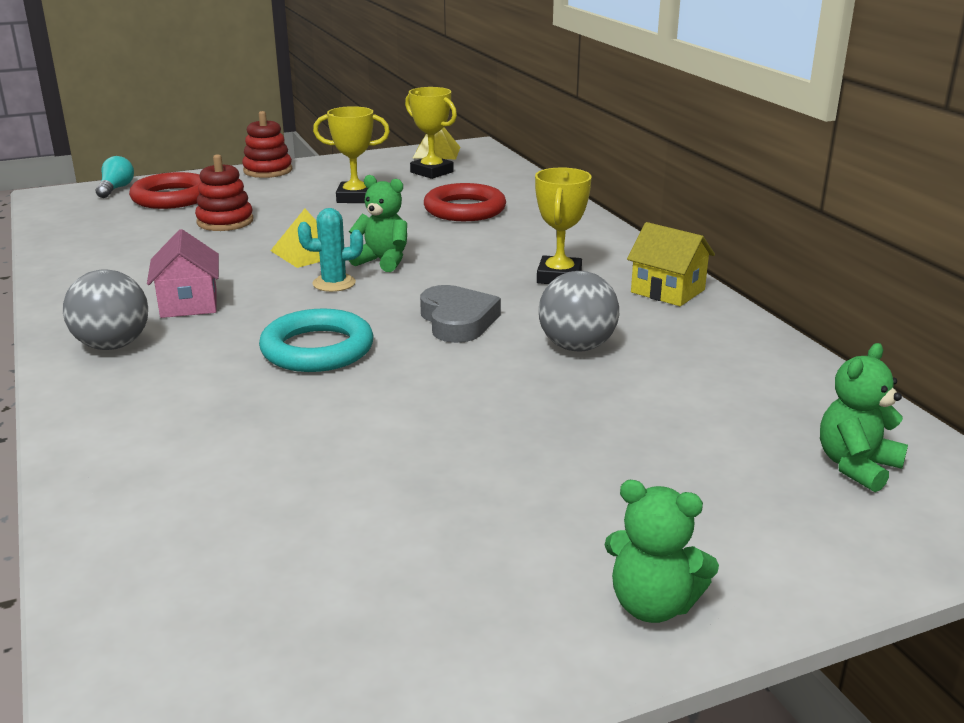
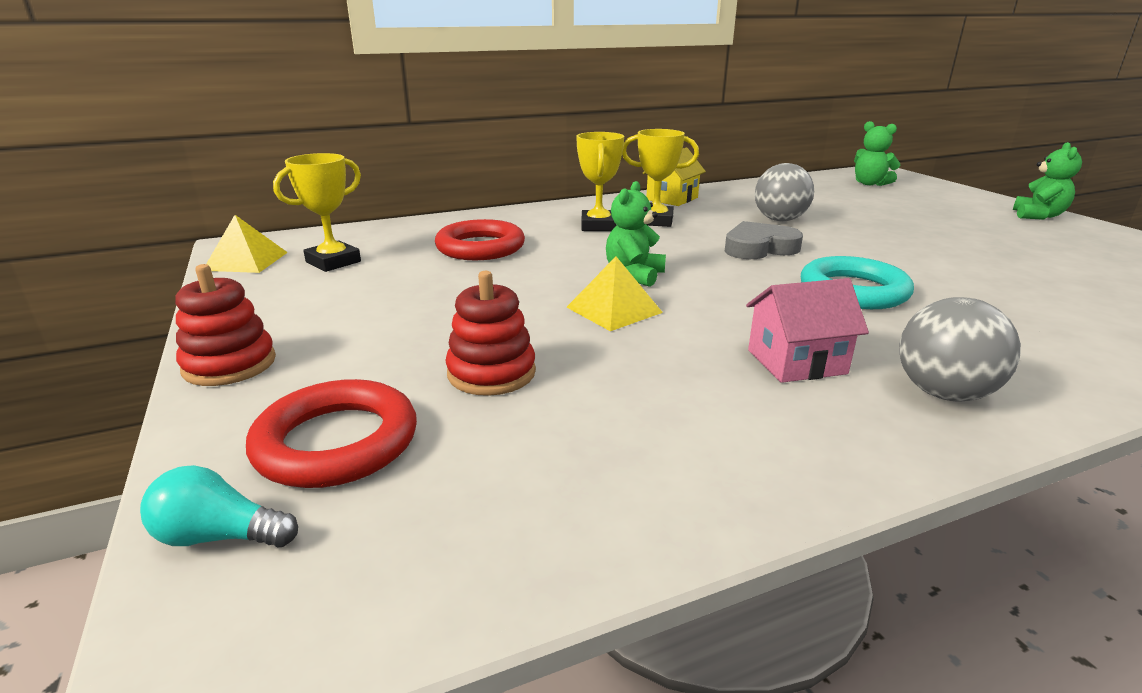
camera: 90 degrees left, 0 degrees up
(334, 283) = (700, 292): turquoise cactus -> none
(355, 198) = (415, 296): yellow trophy -> yellow trophy (598, 226)

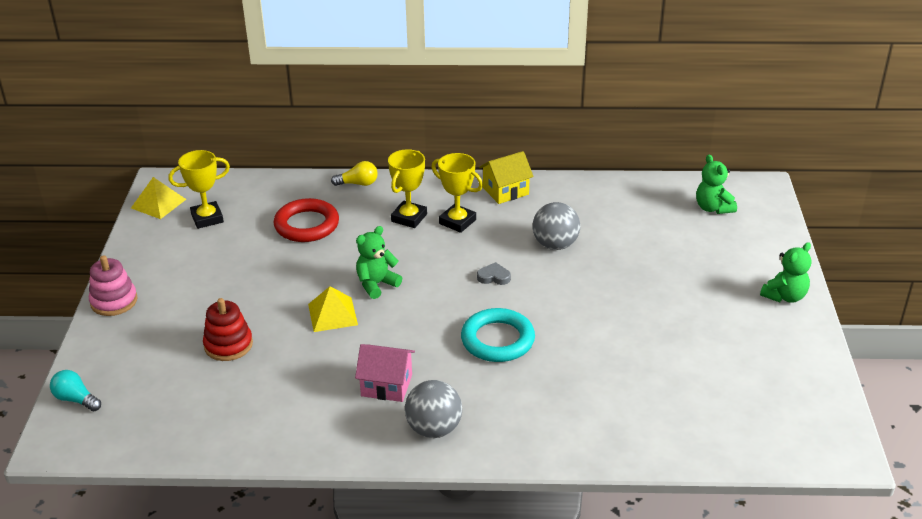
camera: 25 degrees right, 10 degrees up
(229, 364) = (114, 301): red stacking toy -> pink stacking toy
(336, 442) = (136, 367): red ring -> none
(507, 214) = (358, 183): none -> yellow light bulb
(759, 248) = (494, 277): grey heart -> grey heart, size x0.55

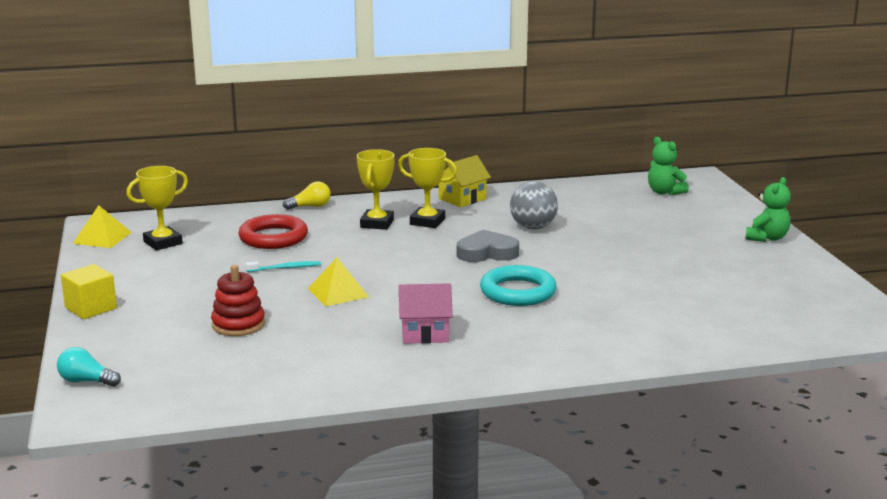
camera: 15 degrees left, 15 degrees down
(114, 301) = (91, 308): pink stacking toy -> yellow cube
(300, 271) = (285, 268): none -> turquoise toothbrush
(376, 284) = (371, 269): green teddy bear -> none
(434, 429) = (493, 356): grey ball -> none
(494, 277) = (487, 253): grey heart -> grey heart, size x1.83

